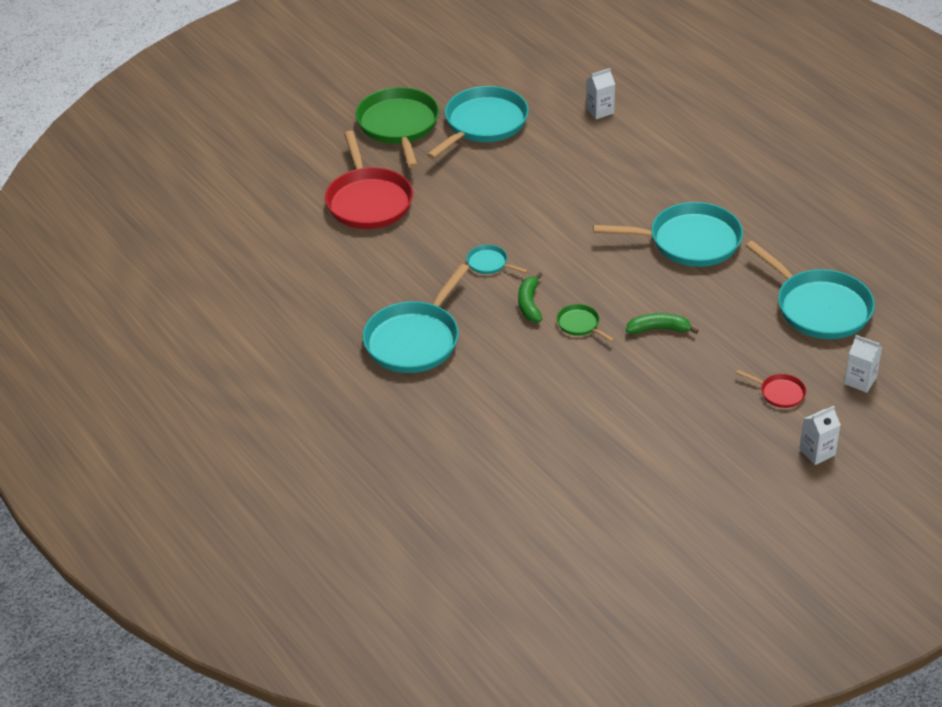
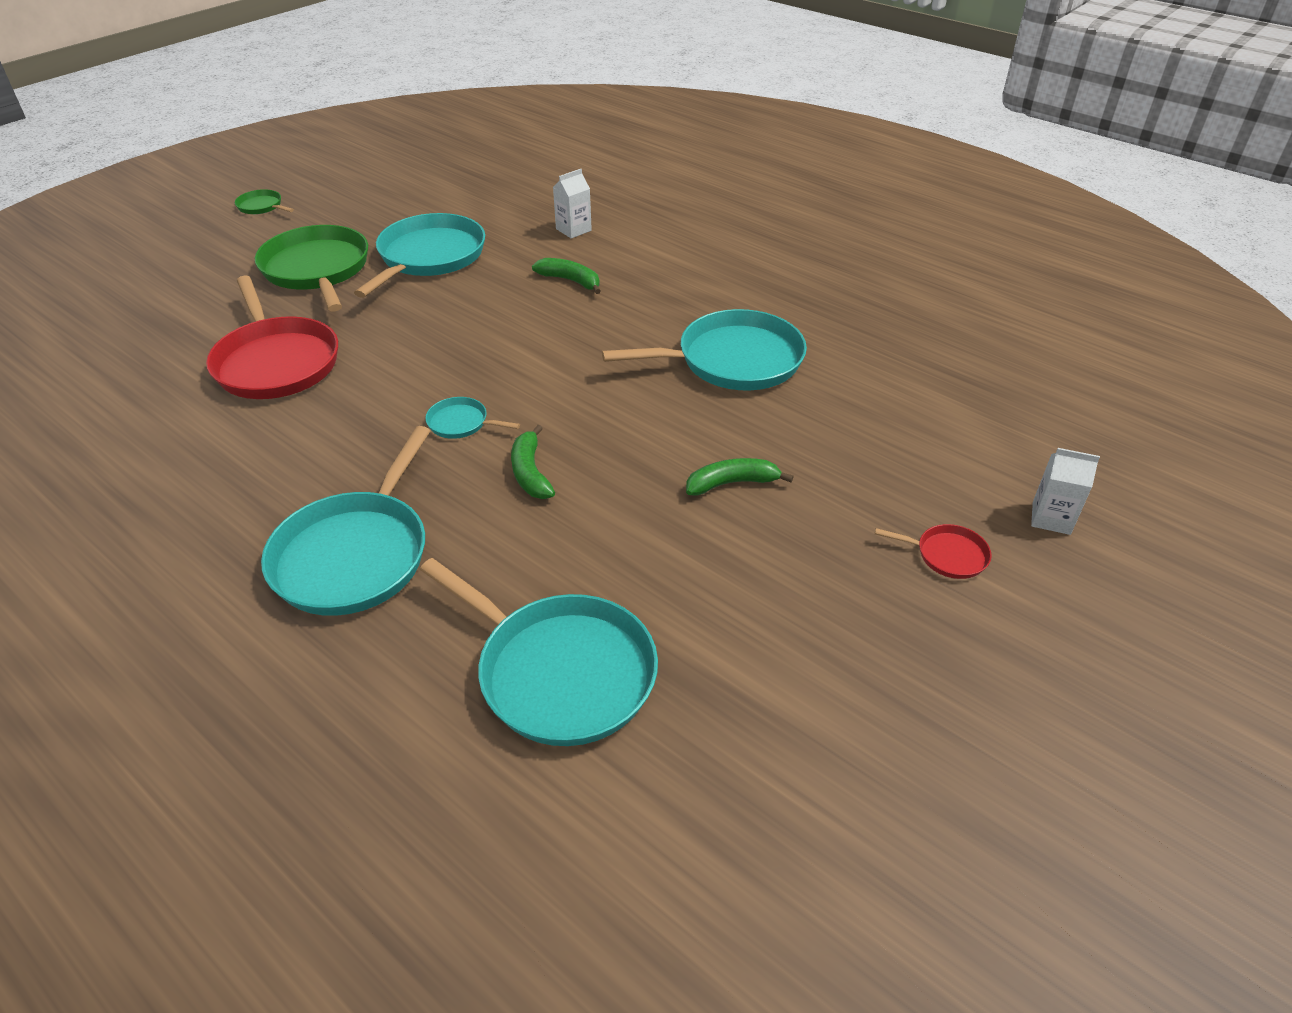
camera: 15 degrees left, 0 degrees up
(580, 324) = (613, 493): green pan -> green pan (261, 206)
(587, 159) = (570, 281): none -> green banana
(817, 452) = (1052, 647): white carton -> none
(819, 308) = (941, 423): turquoise pan -> turquoise pan (560, 672)

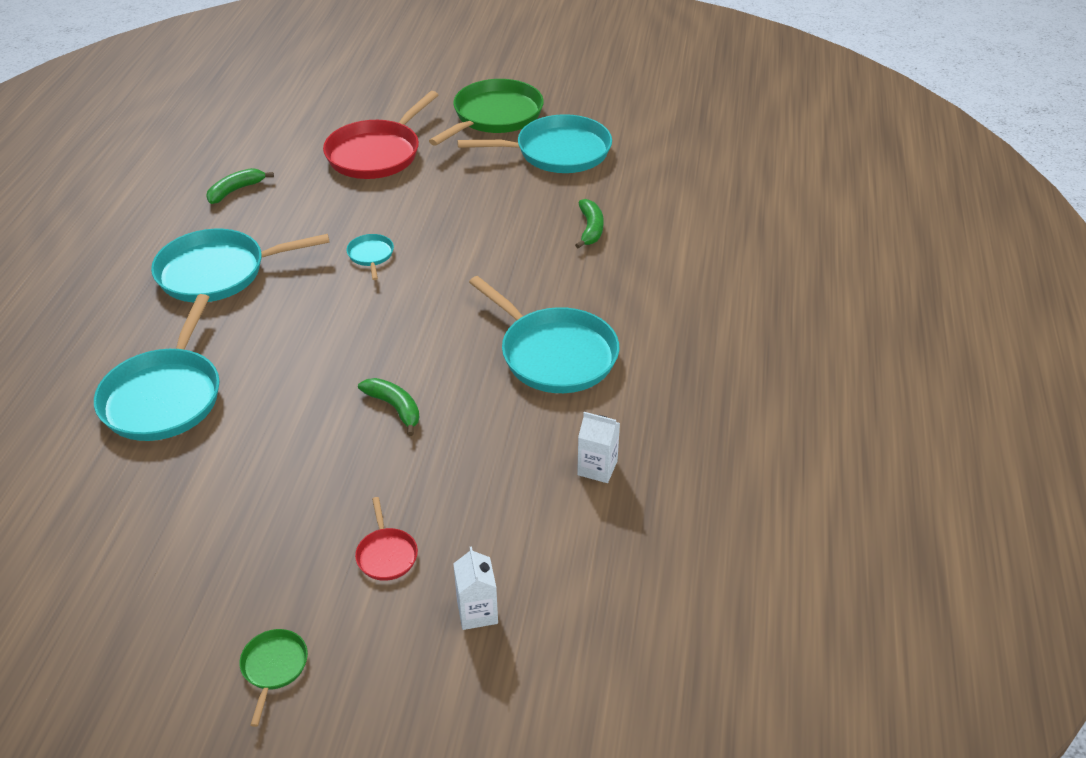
camera: 60 degrees right, 0 degrees up
(261, 206) = (551, 55): green pan -> green pan (274, 667)
(530, 472) = (340, 308): green banana -> green banana (236, 190)
(573, 230) = (669, 199): white carton -> white carton (597, 468)

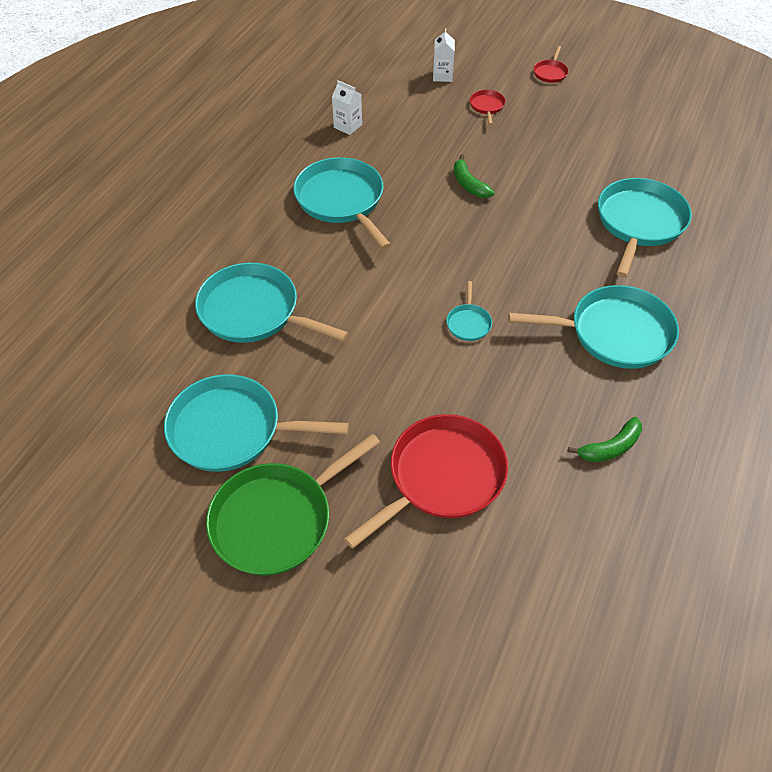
camera: 165 degrees left, 10 degrees up
(274, 667) = (550, 73): green pan -> red pan
(590, 229) = (254, 311): green banana -> turquoise pan

